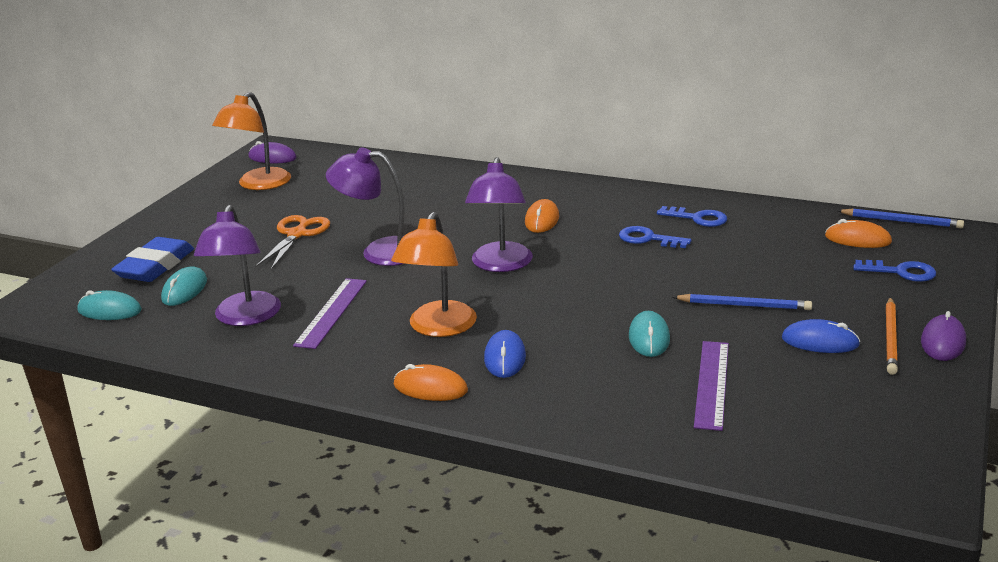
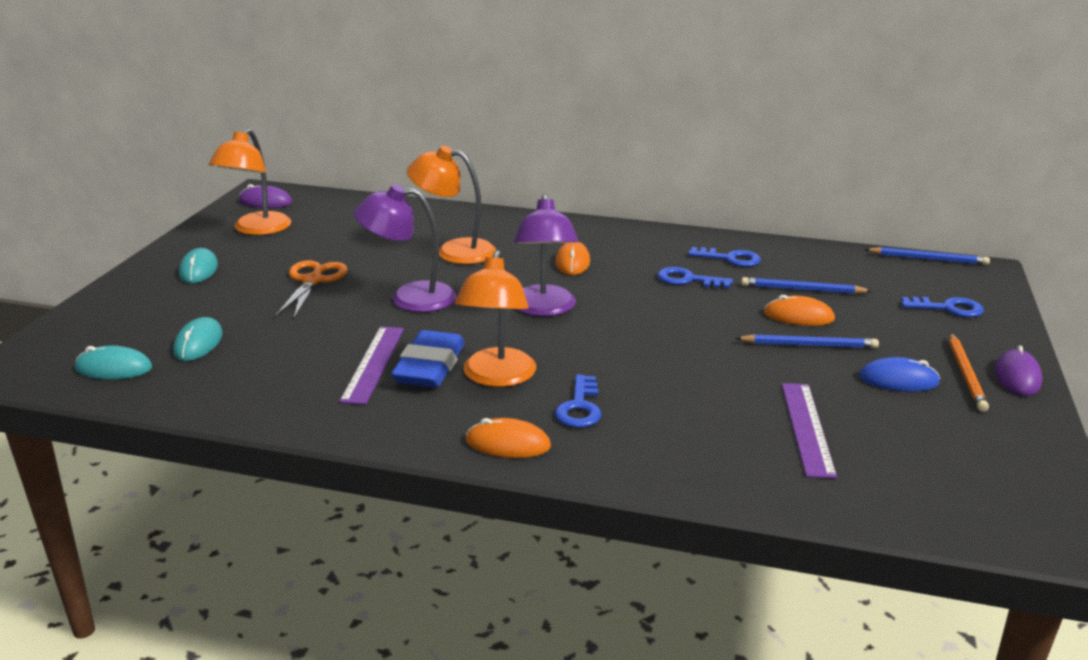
camera: 10 degrees left, 0 degrees up
(155, 266) = (158, 318): blue eraser -> blue eraser (429, 367)
(245, 317) = (276, 372): purple lamp -> none
(433, 207) = (454, 251): none -> orange lamp
(505, 358) = (579, 407): blue mouse -> blue key
(649, 337) = (725, 381): turquoise mouse -> turquoise mouse (199, 270)
(758, 250) = (802, 289): none -> blue pencil
(858, 239) = (894, 277): orange mouse -> orange mouse (798, 316)

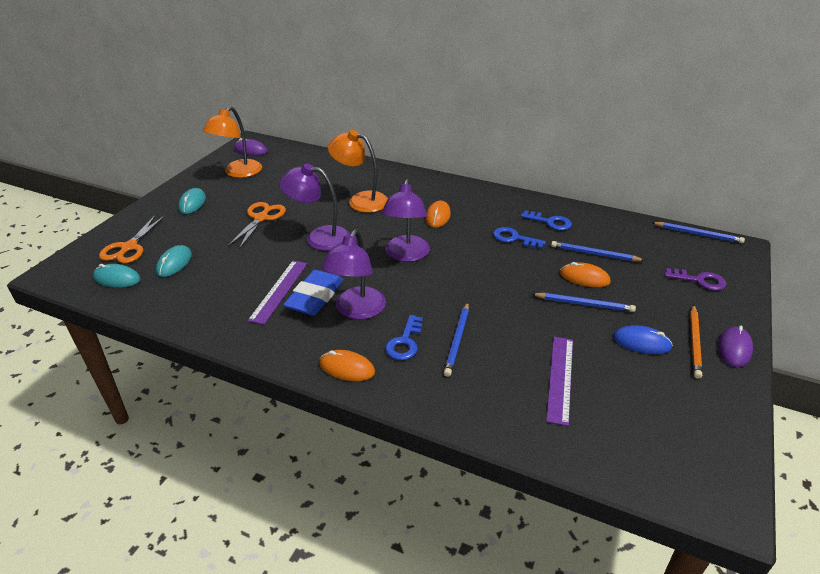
camera: 10 degrees right, 10 degrees up
(118, 329) = (129, 247): none -> orange scissors
(497, 377) = (356, 310): orange lamp -> purple lamp
(652, 399) = (457, 340): none -> blue pencil
(948, 308) = (699, 280): blue key -> purple key

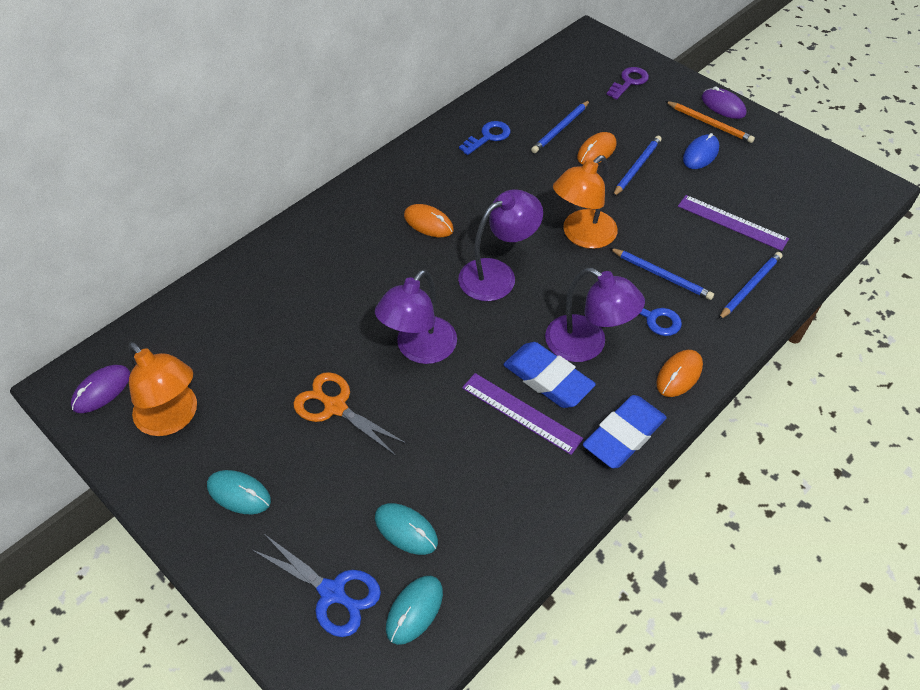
camera: 70 degrees left, 15 degrees up
(129, 247) = (332, 592): orange scissors -> blue scissors
(273, 345) = (623, 435): none -> blue eraser
(360, 200) = (348, 286): orange lamp -> orange lamp (582, 236)
(406, 255) = (497, 274): purple lamp -> purple lamp turned 60 degrees counterclockwise
(514, 238) = (505, 175): blue key -> none
(698, 234) = (558, 49): blue pencil -> blue pencil (750, 287)

